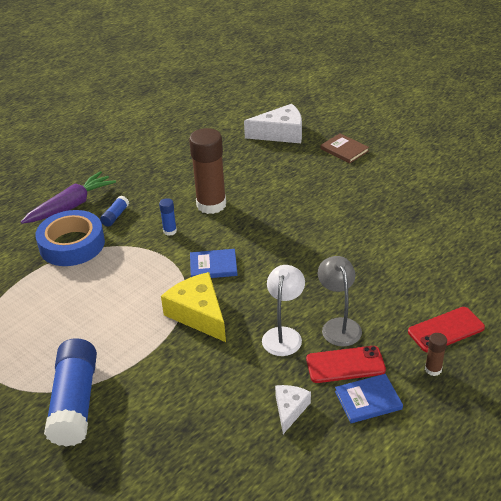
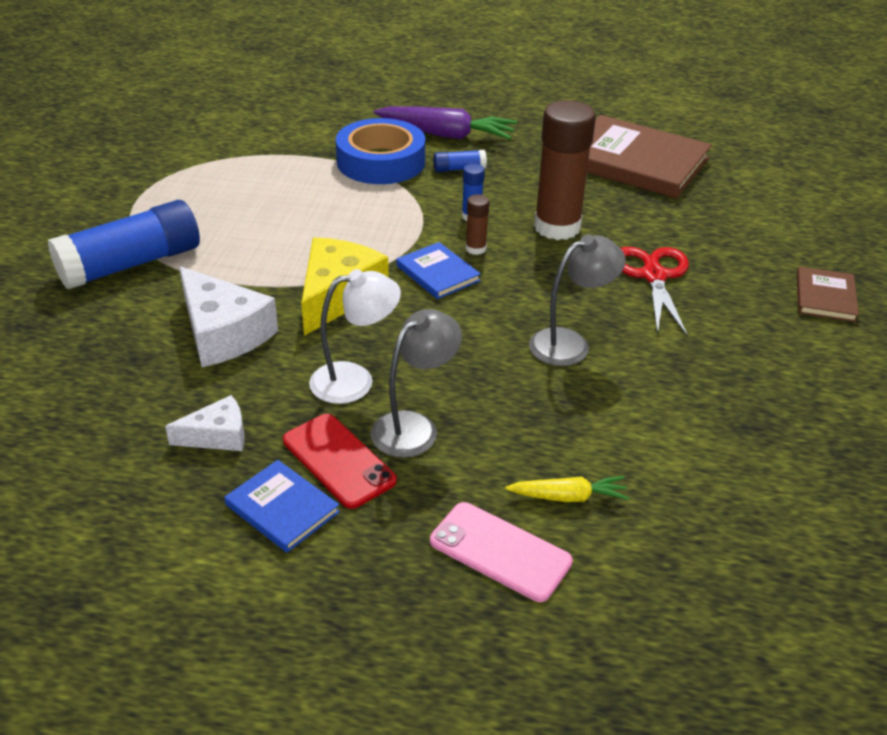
camera: 55 degrees right, 0 degrees up
(177, 151) = (635, 162): none -> brown book
(281, 133) = (784, 226): white cheese -> white cheese (223, 333)
(283, 192) = (653, 276): none -> red scissors
(314, 243) = (570, 343): none -> grey lamp
(424, 292) = (568, 497): none -> yellow carrot
(433, 369) = (396, 563): brown glue stick -> brown glue stick (475, 249)
(446, 330) = (500, 551): red phone -> pink phone

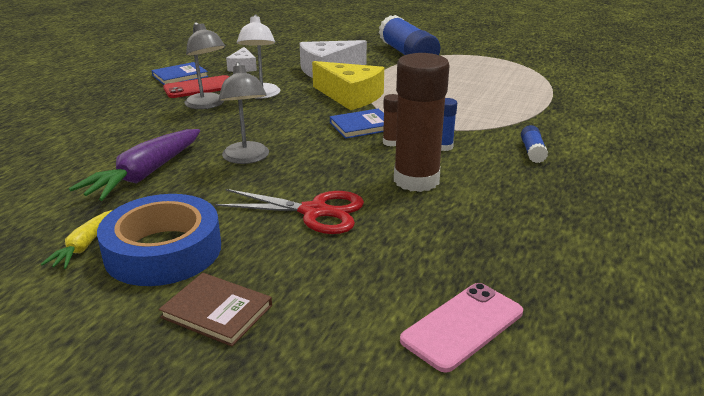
camera: 105 degrees right, 10 degrees down
(381, 162) = (543, 122): blue tape -> blue tape (163, 250)
(446, 135) = (606, 154): purple carrot -> purple carrot (145, 175)
(500, 551) = (96, 114): pink phone -> pink phone (463, 326)
(568, 497) = (110, 135): yellow carrot -> yellow carrot (84, 246)
(635, 162) = (560, 254): brown book -> none

